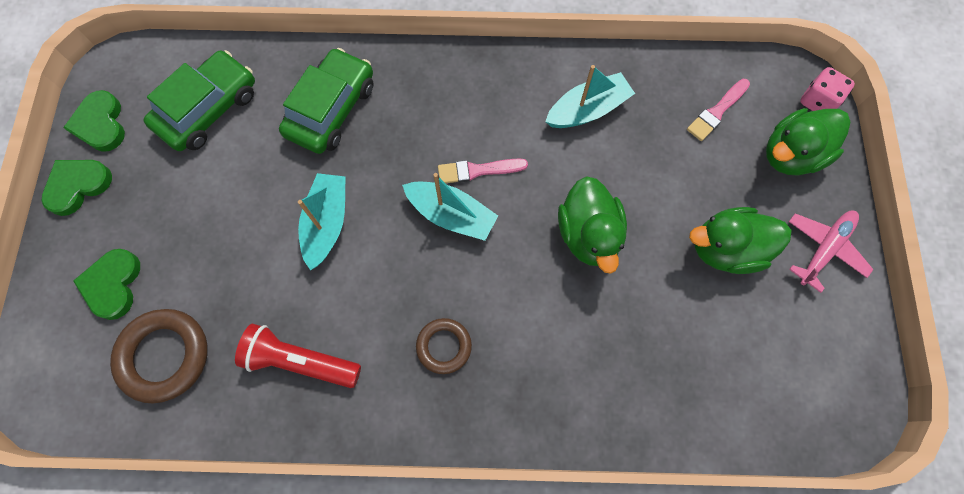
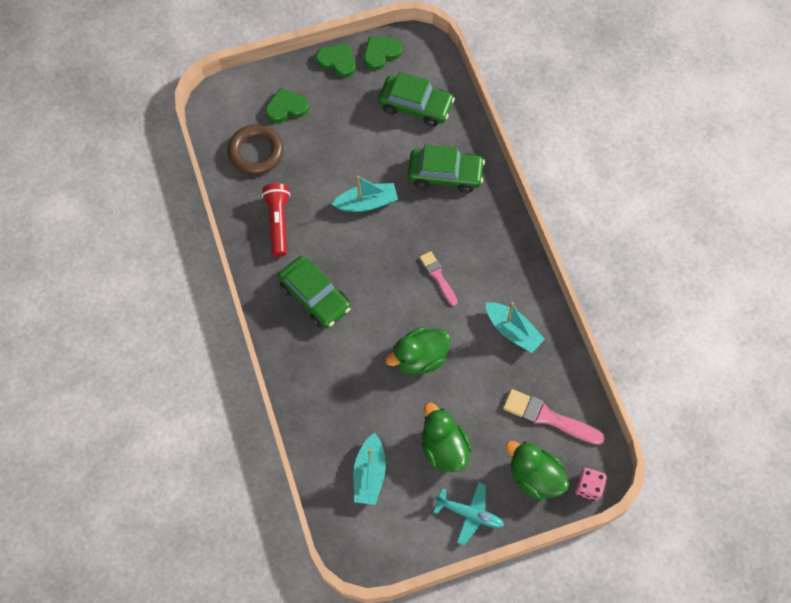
camera: 70 degrees right, 5 degrees down
(444, 346) = (315, 297): brown ring -> green car
(451, 215) = (400, 271): turquoise boat -> turquoise boat (369, 474)
(717, 112) = (548, 417): pink brush -> pink brush, size x1.57
(824, 249) = (469, 514): pink plane -> turquoise plane

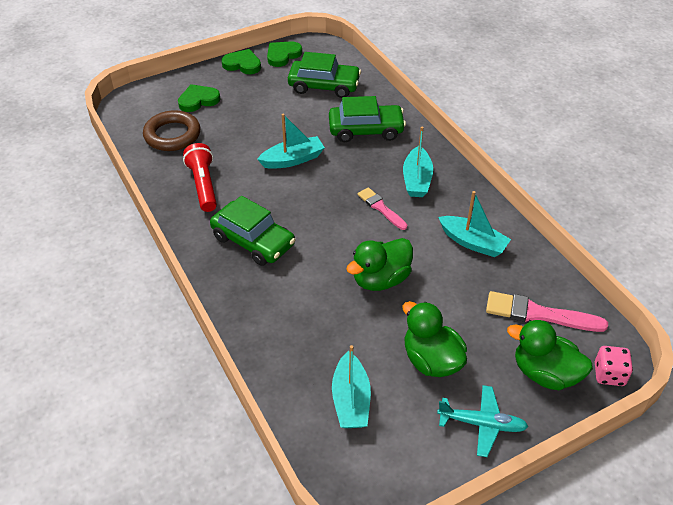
camera: 10 degrees left, 20 degrees down
(479, 247) = (417, 180): none -> turquoise boat

